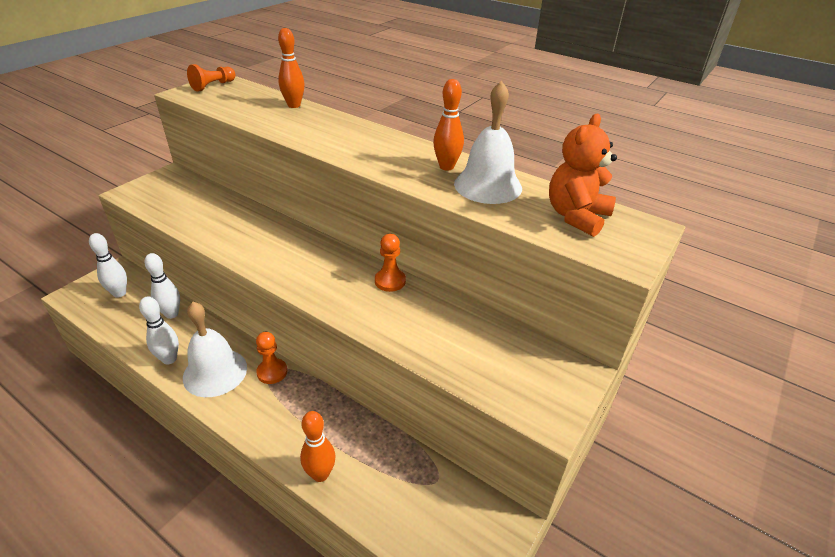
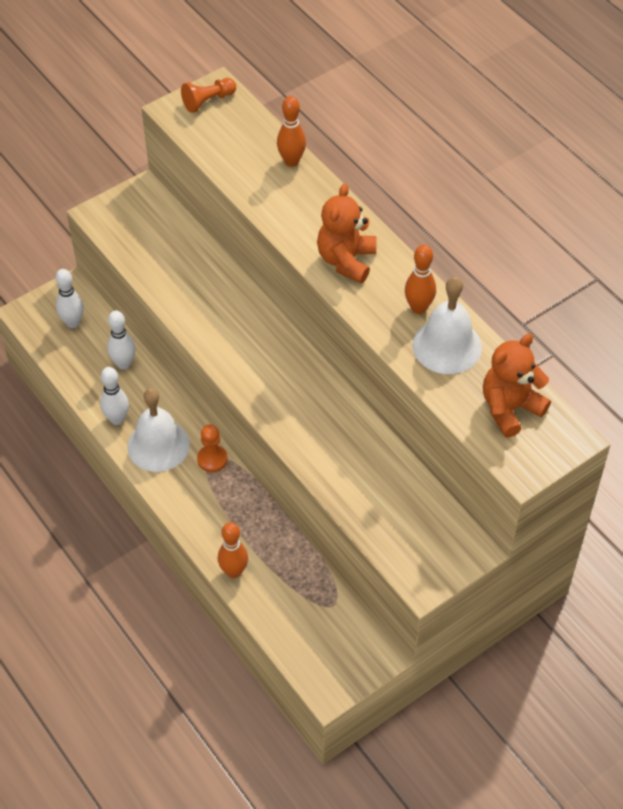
camera: 20 degrees right, 15 degrees up
(366, 149) = (346, 260): none -> orange teddy bear
(390, 281) = (340, 406): orange pawn -> none

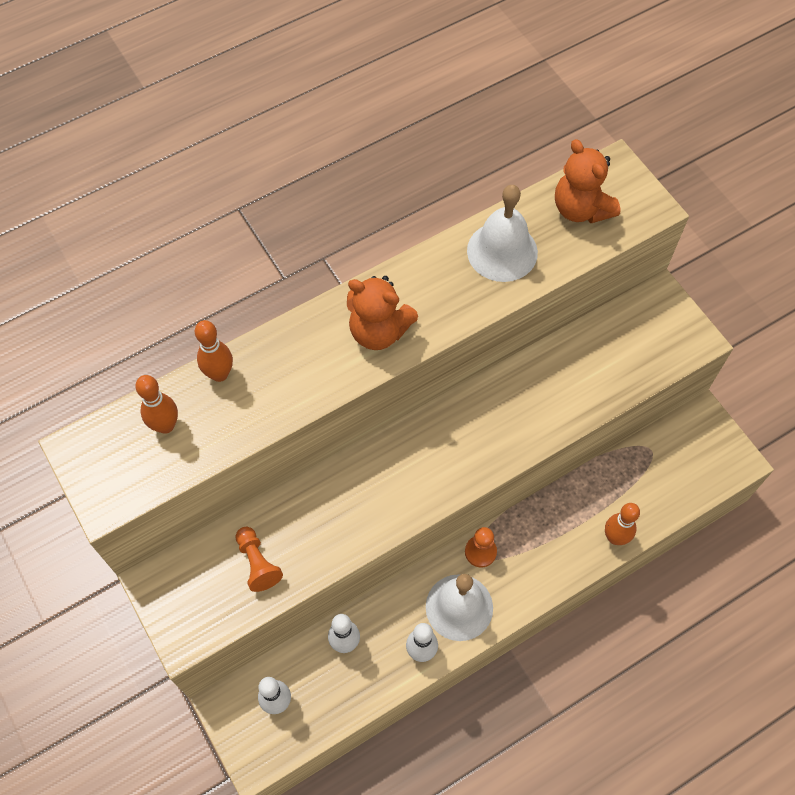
camera: 85 degrees left, 10 degrees up
(208, 101) = (98, 461): orange pawn -> orange pawn (257, 563)
(418, 308) = (451, 270): orange bowling pin -> orange bowling pin (165, 425)

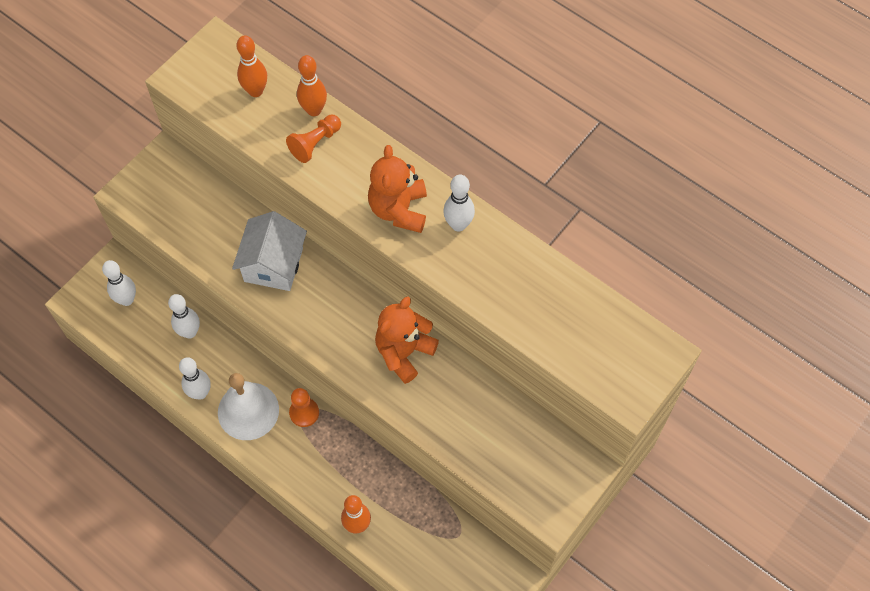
camera: 70 degrees right, 0 degrees up
(257, 563) = (201, 221): orange pawn -> orange pawn (315, 143)
(343, 503) = (273, 264): none -> white house
(418, 284) = (458, 224): none -> white bowling pin
(502, 251) = (521, 281): white bell -> none
(581, 209) = (599, 335): orange teddy bear -> orange teddy bear (404, 352)

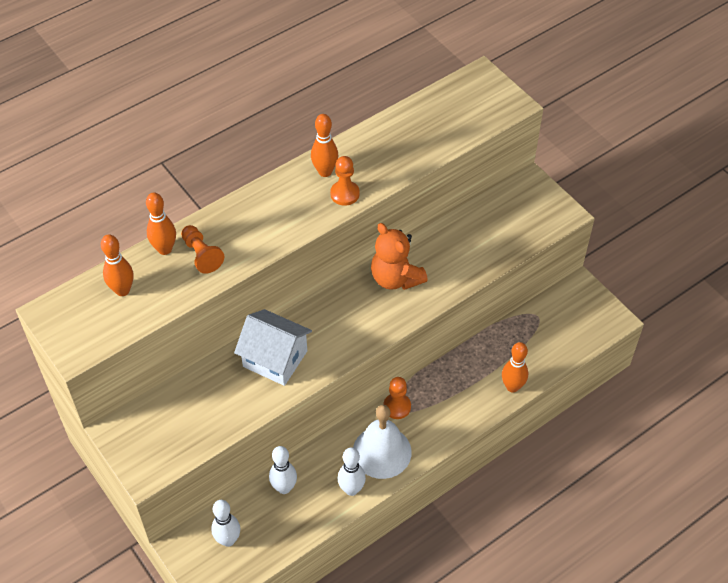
camera: 75 degrees left, 10 degrees down
(399, 210) = (295, 208): orange teddy bear -> none
(433, 251) = (345, 194): none -> orange pawn
(458, 224) = (325, 172): white bowling pin -> orange bowling pin

